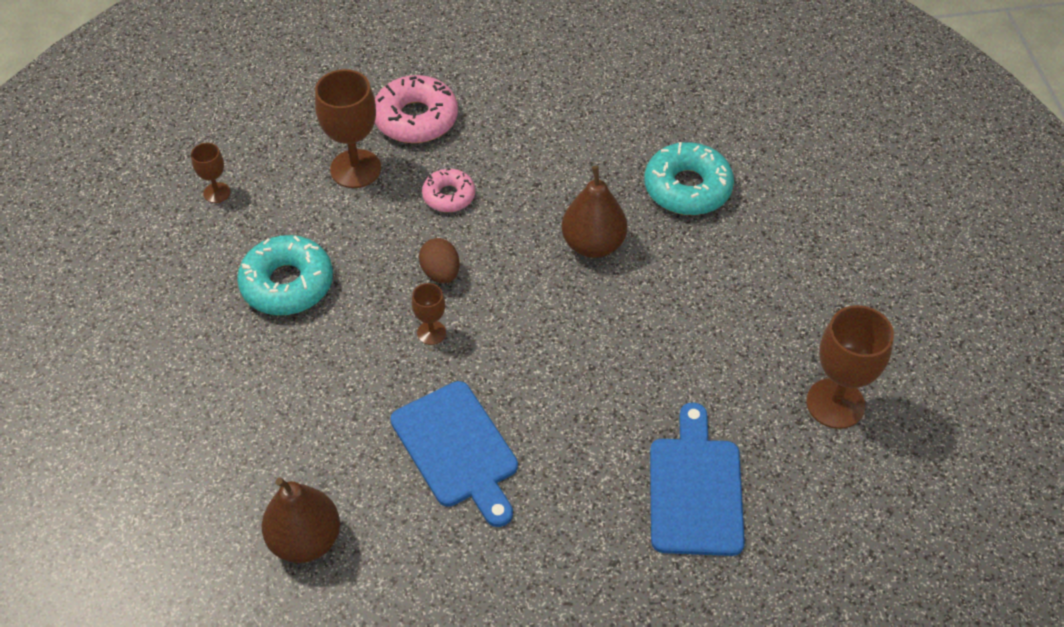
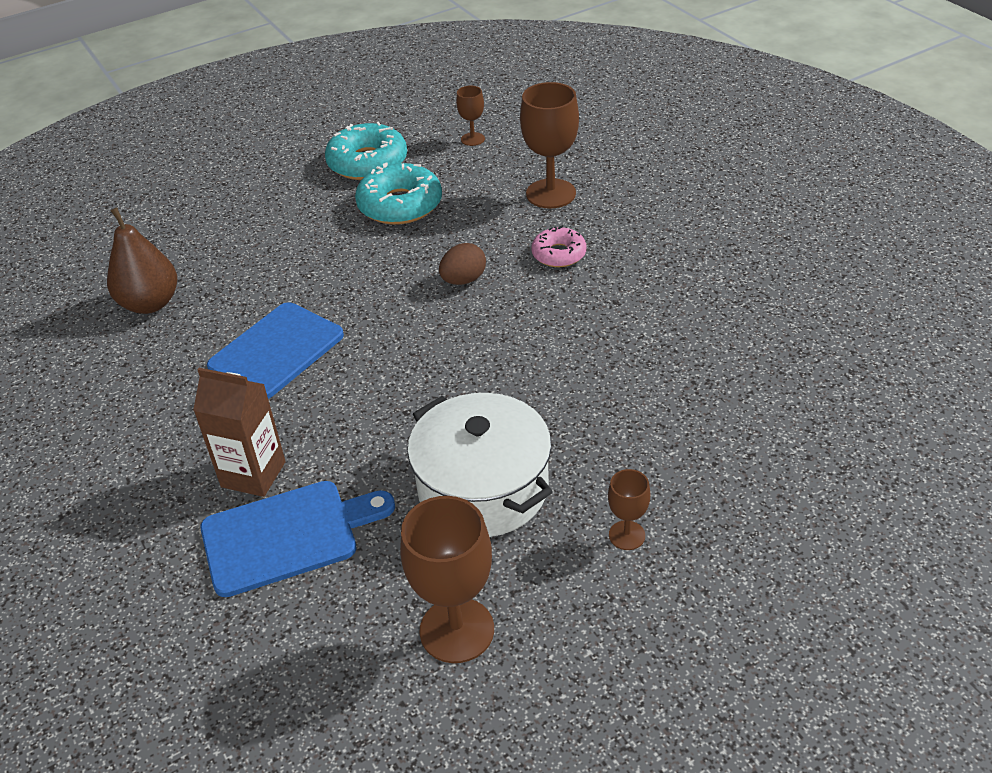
camera: 70 degrees right, 10 degrees down
(416, 119) = (638, 204): pink donut -> none
(431, 332) = (392, 298): brown goblet -> brown goblet (627, 535)
(593, 244) = (564, 364): brown pear -> none
(611, 498) = (253, 474): none -> brown carton
(687, 188) = (695, 410): turquoise donut -> turquoise donut (367, 162)
(705, 343) = (483, 488): none -> white pot

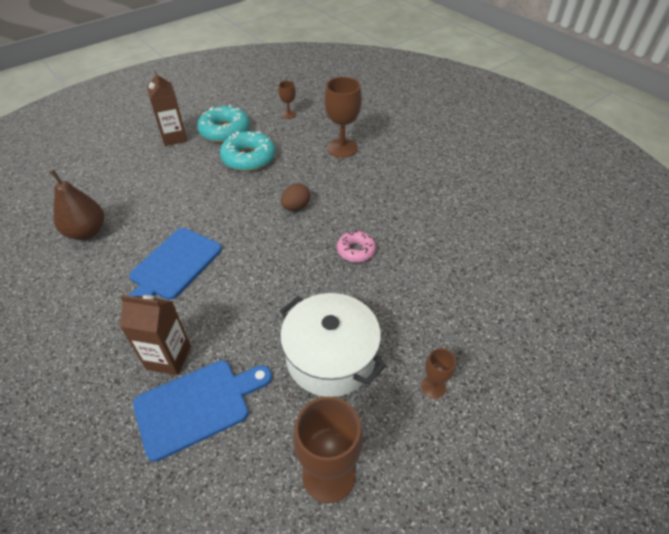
camera: 10 degrees left, 5 degrees up
(288, 171) = (174, 137): none -> brown carton
(559, 254) = (353, 187): pink donut -> pink donut (356, 250)

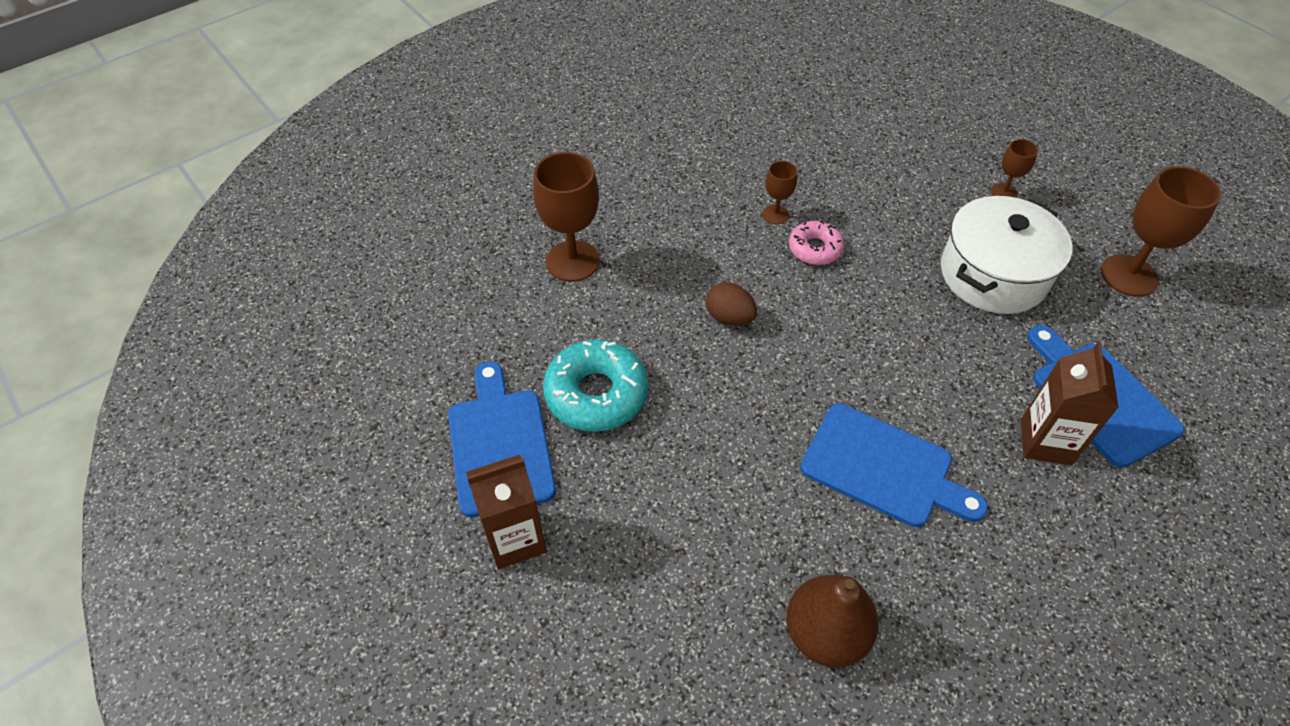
camera: 90 degrees left, 5 degrees up
(224, 131) = (500, 445): turquoise donut -> blue cutting board
(288, 114) = (453, 340): brown goblet -> brown goblet (775, 214)

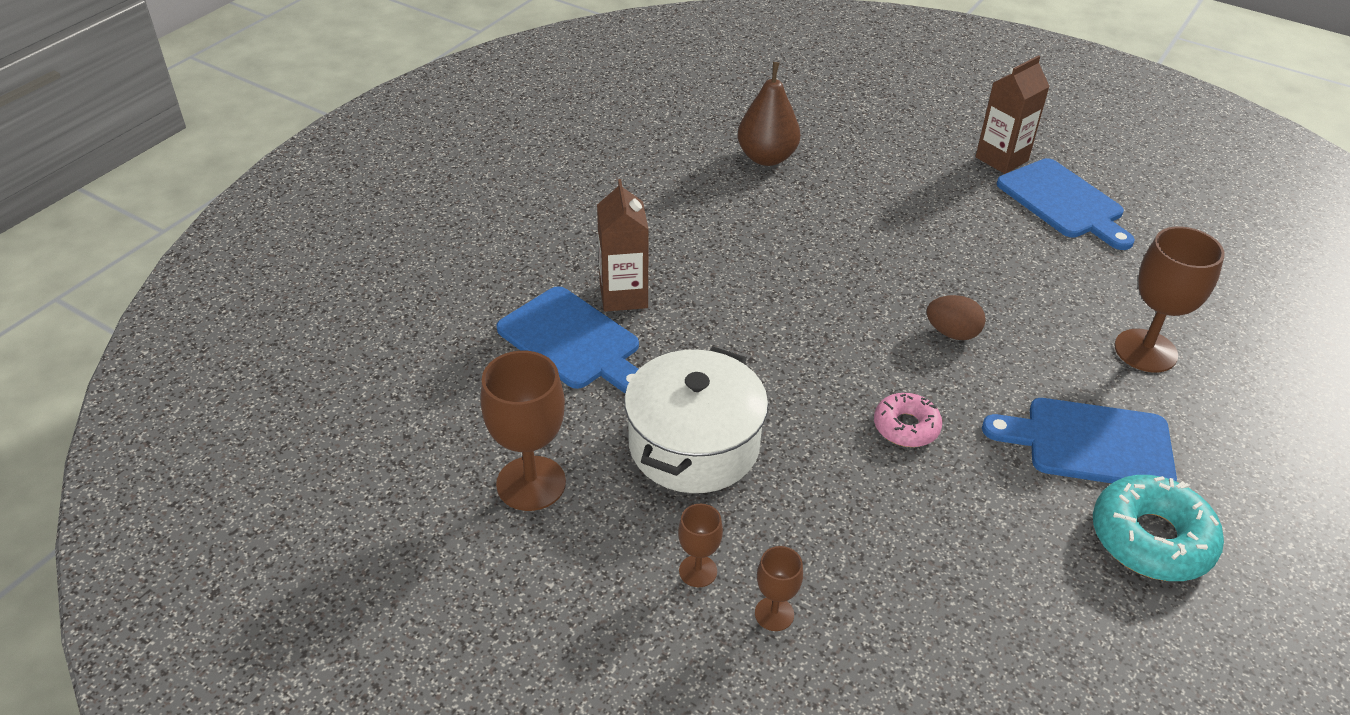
camera: 160 degrees right, 10 degrees down
(596, 394) = (1021, 248): turquoise donut -> turquoise donut (1151, 539)
(775, 214) = (974, 460): brown goblet -> brown goblet (774, 614)
(883, 468) = (758, 249): blue cutting board -> blue cutting board (1090, 443)

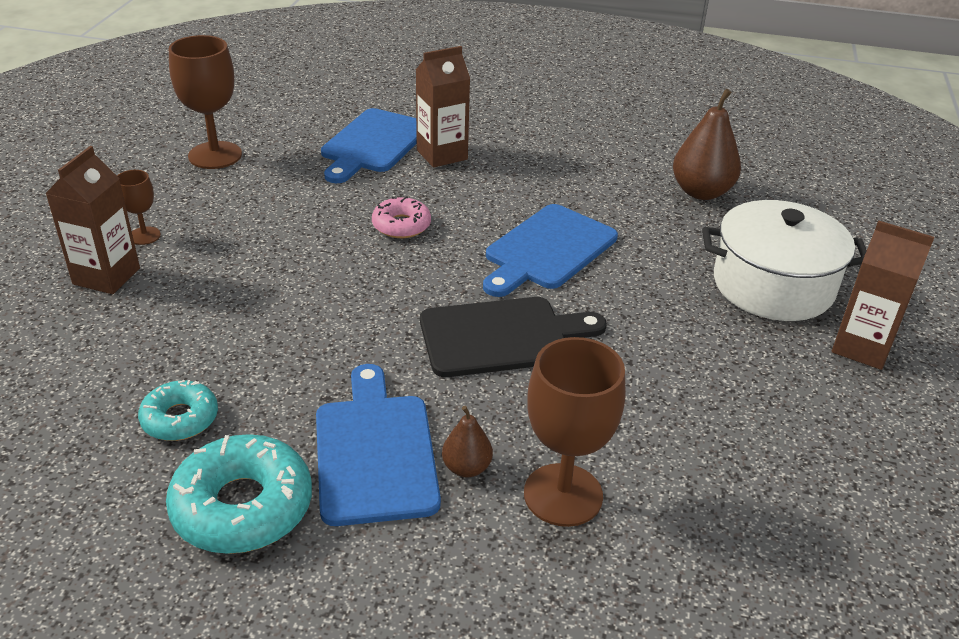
camera: 70 degrees right, 5 degrees down
(694, 445) = (279, 213): white pot -> white pot (773, 285)
(774, 614) = (106, 276): brown goblet -> brown carton
(906, 427) = (346, 320): pink donut -> pink donut (401, 225)
(952, 333) = (502, 337): brown egg -> black cutting board
(1034, 570) = (180, 419): none -> turquoise donut
(1063, 202) = (817, 406): blue cutting board -> blue cutting board (547, 250)
(1113, 394) = (466, 468): none -> brown pear

